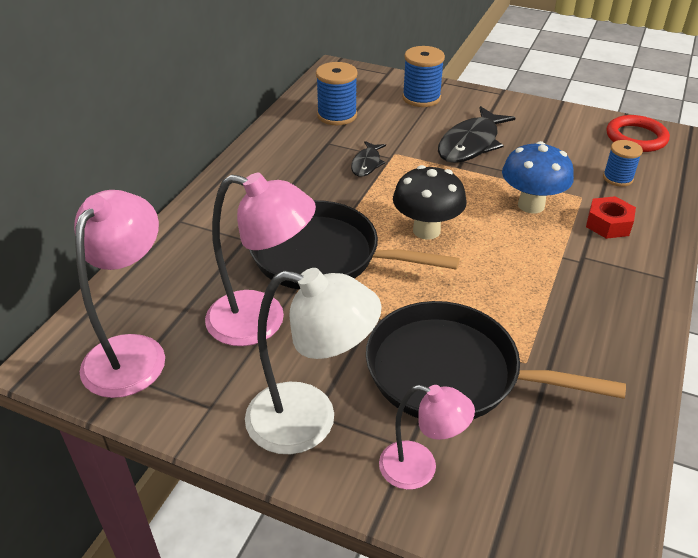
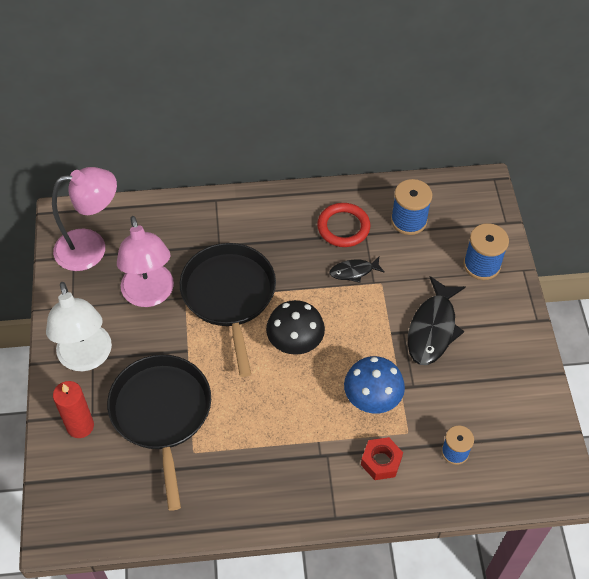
camera: 60 degrees right, 15 degrees up
(420, 469) = (80, 426): pink lamp -> red candle
(471, 144) = (433, 328): black fish -> black fish turned 75 degrees counterclockwise
(636, 137) = (536, 450): red ring -> red ring (343, 227)

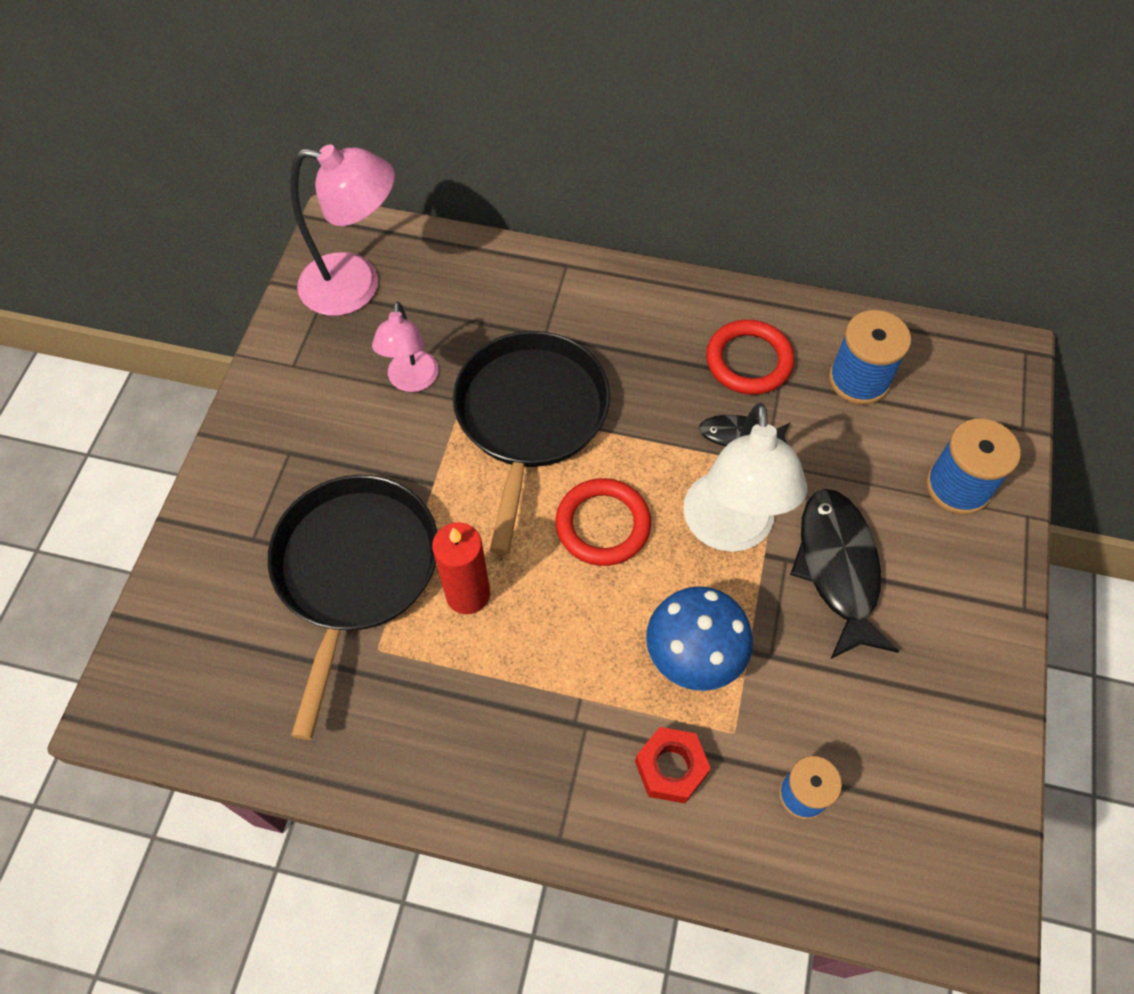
camera: 20 degrees right, 5 degrees up
(80, 426) = (228, 551): red candle -> red candle (468, 594)
(86, 358) = (281, 449): white lamp -> white lamp (729, 530)
(150, 295) = (412, 381): pink lamp -> pink lamp, size x0.60
(295, 344) = (603, 525): black mushroom -> red ring
(433, 328) = (838, 568): black fish -> black fish turned 135 degrees clockwise

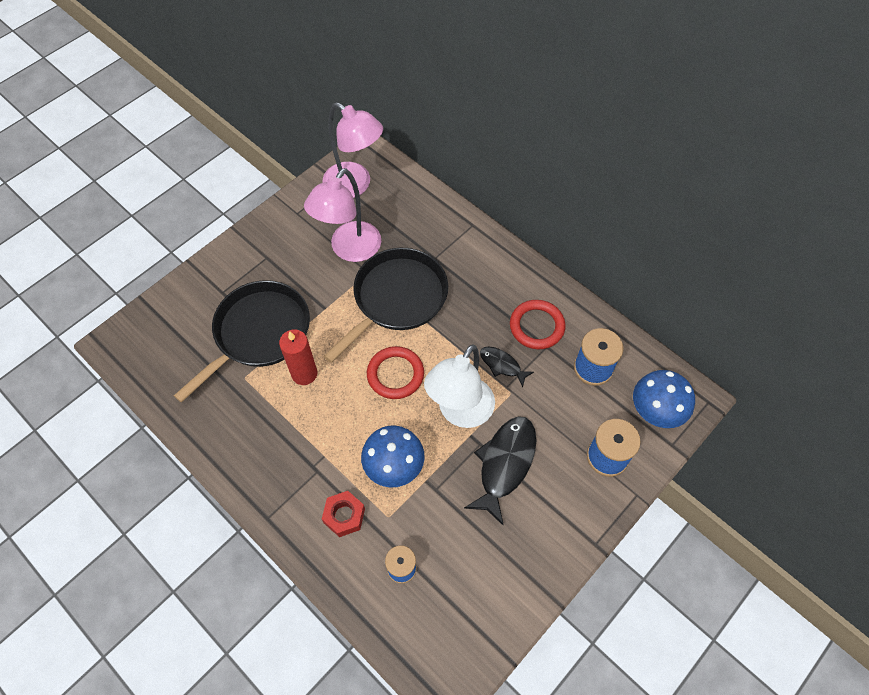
camera: 30 degrees right, 0 degrees up
(412, 381) = (349, 250): pink lamp -> pink lamp, size x1.66
(973, 397) = (655, 412): none -> blue mushroom

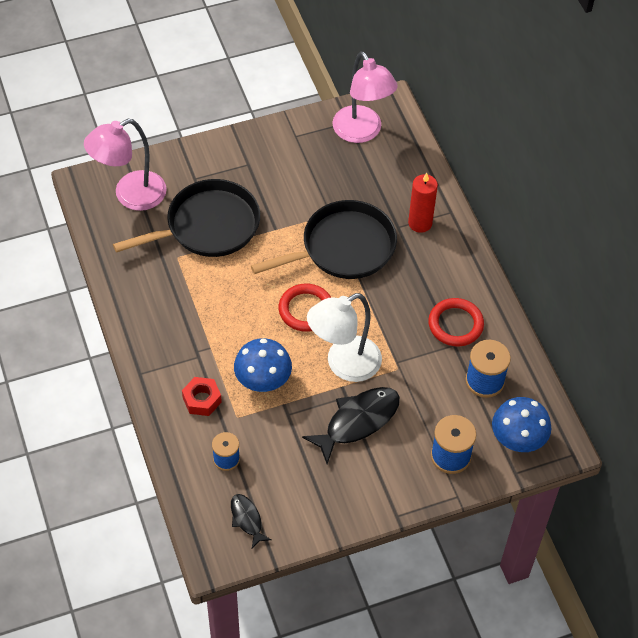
camera: 25 degrees right, 5 degrees down
(304, 374) = (229, 276): red candle -> red candle (420, 223)
(349, 250) = (325, 188): pink lamp -> pink lamp (130, 195)
(502, 365) = (404, 343): black fish -> black fish (247, 519)

